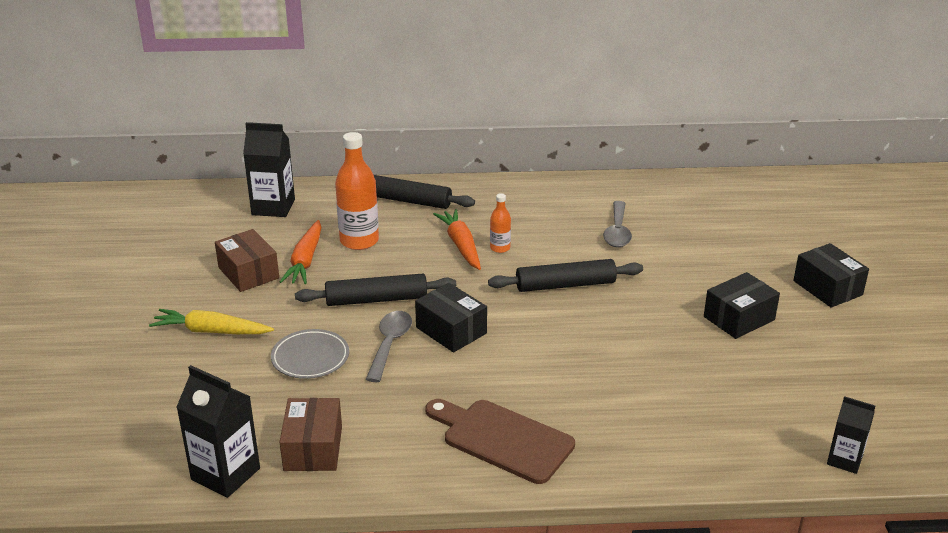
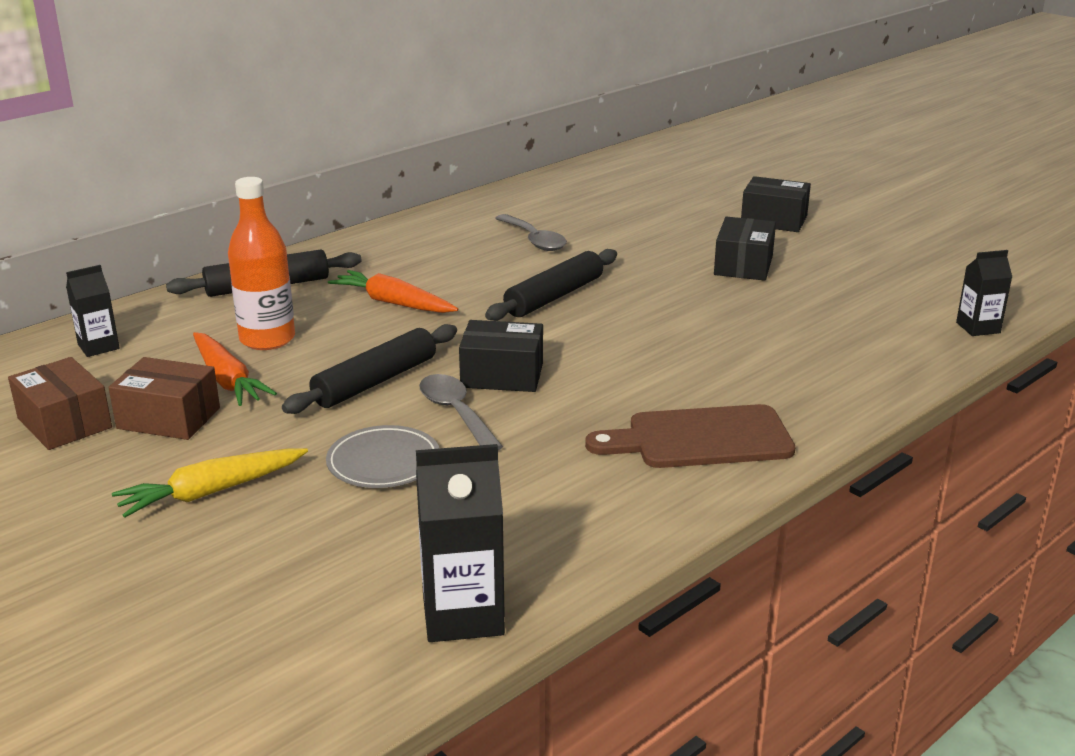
camera: 40 degrees left, 5 degrees down
(273, 207) = (98, 346): black carton -> black carton, size x0.61
(313, 448) = (525, 539): brown box -> brown box (64, 423)
(500, 248) = (439, 291): orange bottle -> none

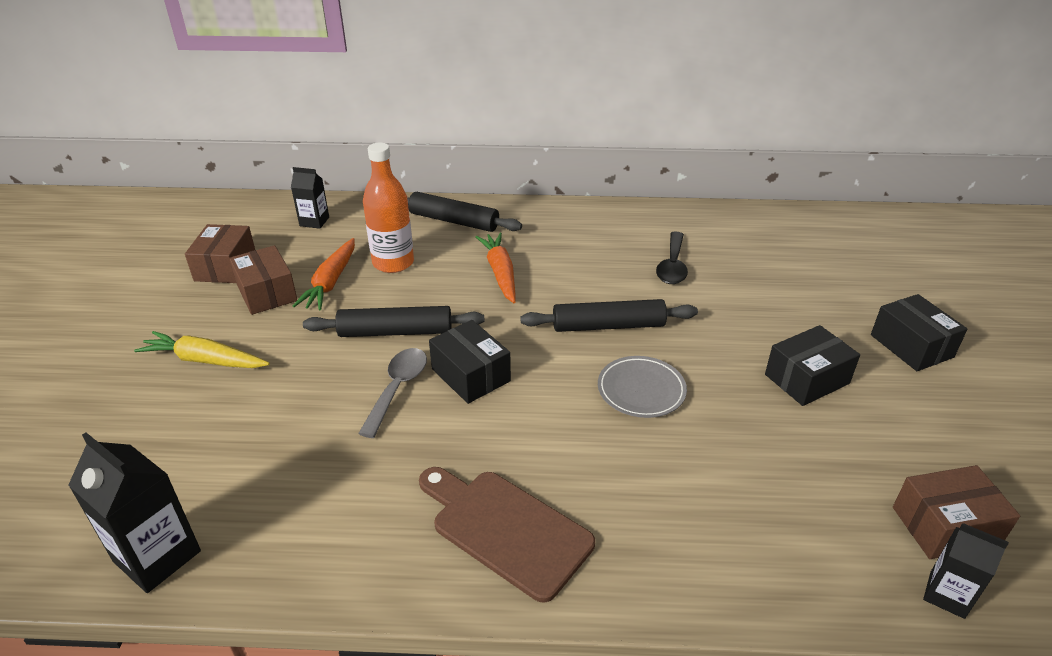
camera: 45 degrees right, 10 degrees up
(383, 462) = (304, 400): grey plate -> grey plate (641, 390)
(534, 240) = (672, 266): grey spoon -> black spoon
(930, 299) = (945, 526): none -> brown box

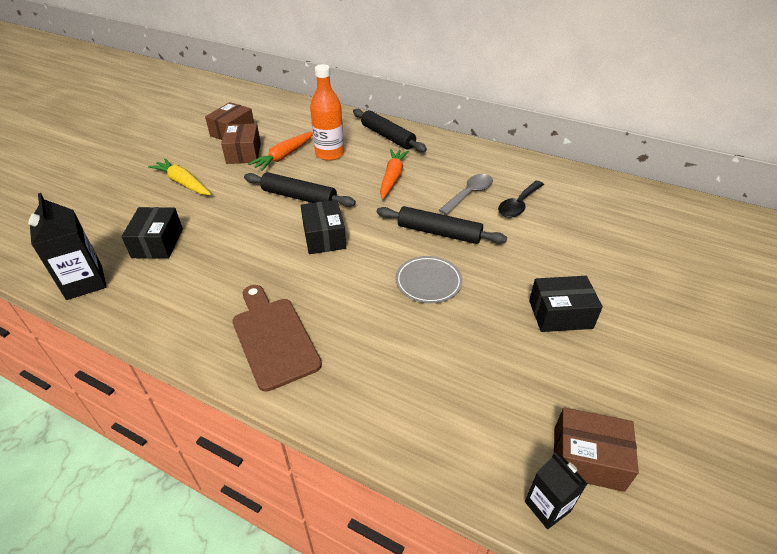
camera: 25 degrees right, 5 degrees up
(314, 221) = (302, 117): black carton -> none
(397, 389) = (274, 232): grey spoon -> grey spoon (469, 194)
(911, 346) = (671, 318): black box -> black box (157, 243)

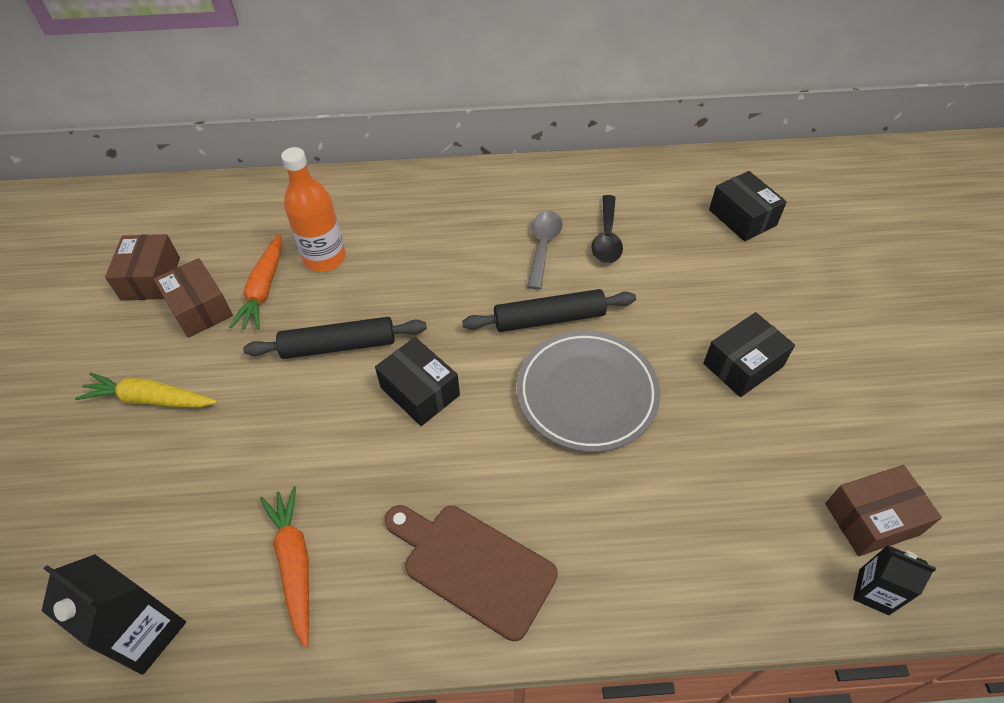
camera: 30 degrees left, 10 degrees up
(157, 243) = (199, 514): black box -> black box (742, 217)
(387, 136) = (380, 198): black rolling pin -> none
(392, 178) = (435, 262): orange carrot -> orange carrot (295, 564)
(428, 282) = (587, 393): grey plate -> grey plate, size x1.66

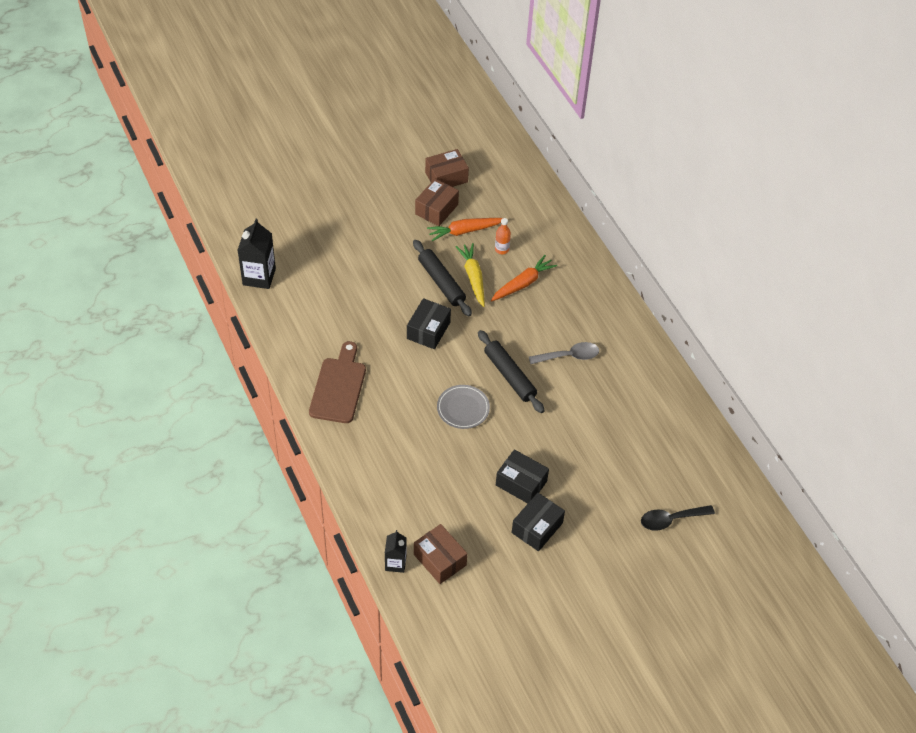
camera: 65 degrees right, 0 degrees up
(150, 399) = (371, 218): yellow carrot -> yellow carrot (473, 277)
(295, 564) = (311, 316): orange carrot -> orange carrot (523, 283)
(325, 258) = (502, 249): orange bottle -> orange bottle, size x0.51
(587, 393) = (463, 408): grey plate -> grey plate, size x0.60
(607, 238) = (595, 389): black spoon -> black spoon (671, 519)
(742, 217) = (657, 464): black box -> black box (537, 528)

